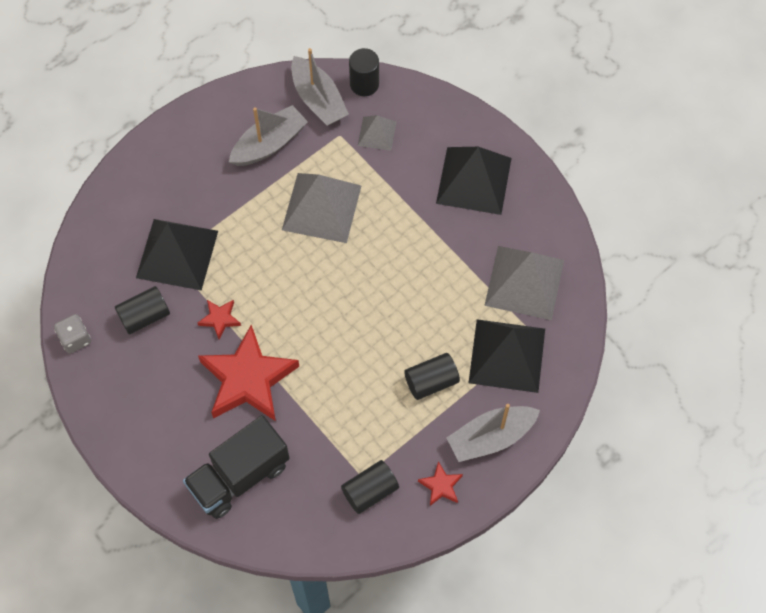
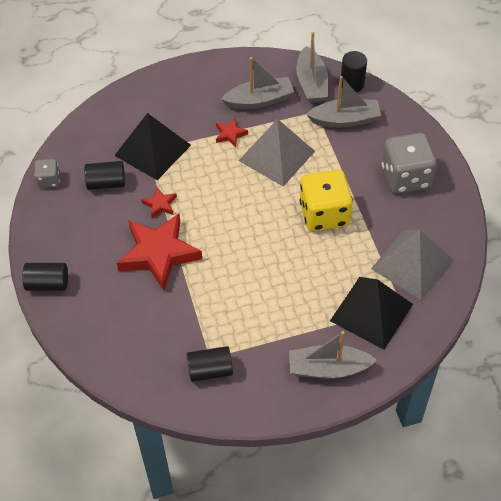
camera: 25 degrees right, 10 degrees down
(239, 476) = (115, 319): black truck -> none
(377, 133) = (345, 120): grey pyramid -> grey boat
(406, 259) = (324, 214): none -> yellow dice
(431, 382) = (300, 308): black cylinder -> black cylinder (48, 284)
(441, 486) = (269, 389): red star -> red star (230, 134)
(473, 180) = (405, 177): black pyramid -> grey dice

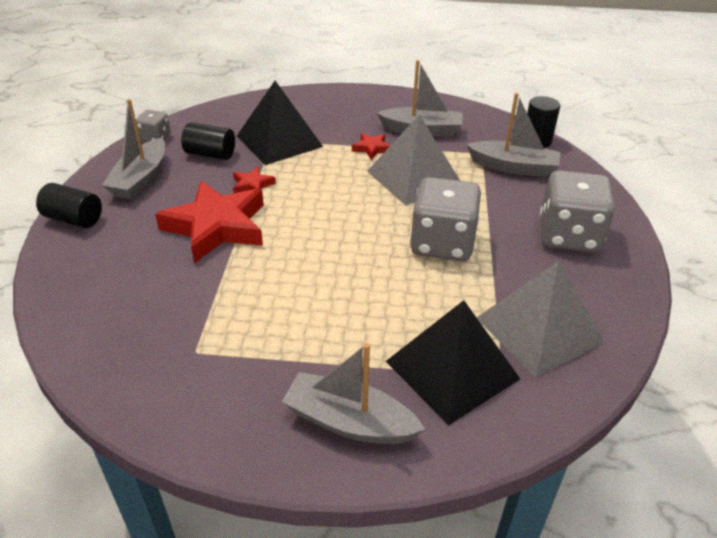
camera: 20 degrees right, 15 degrees down
(210, 370) = (184, 367): black cylinder -> none
(311, 83) = (489, 130): grey boat -> grey boat (141, 179)
(324, 214) = (442, 243): yellow dice -> grey dice

